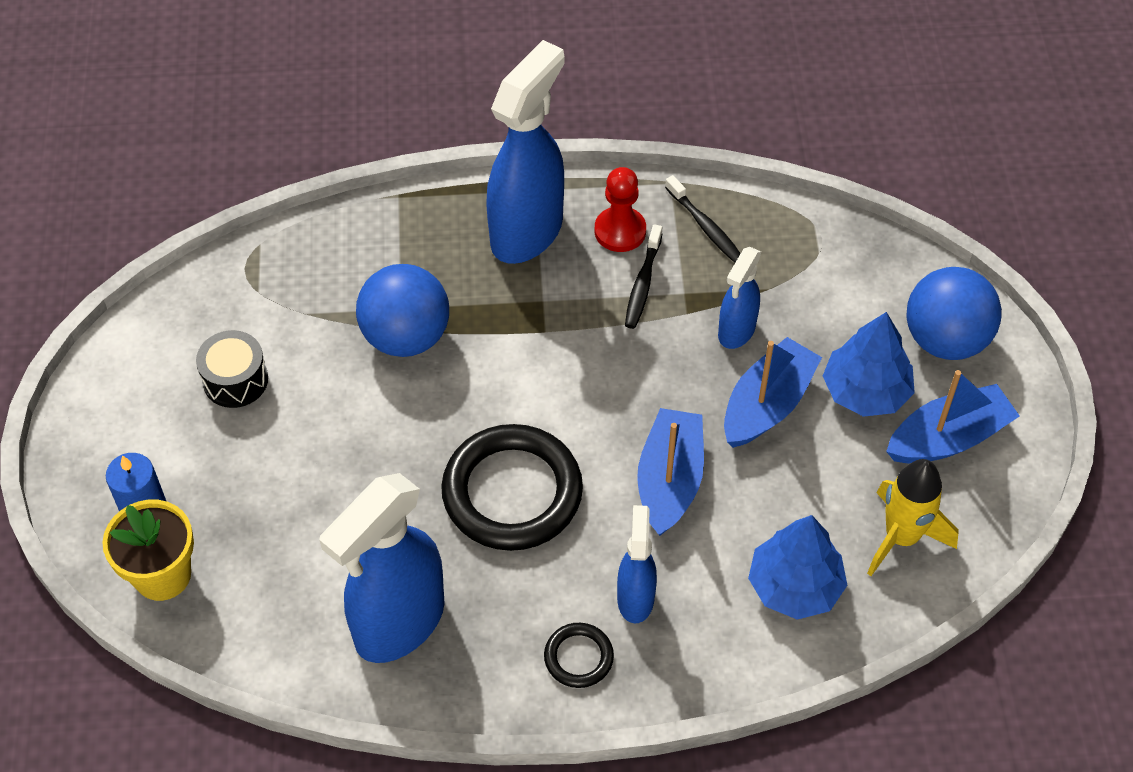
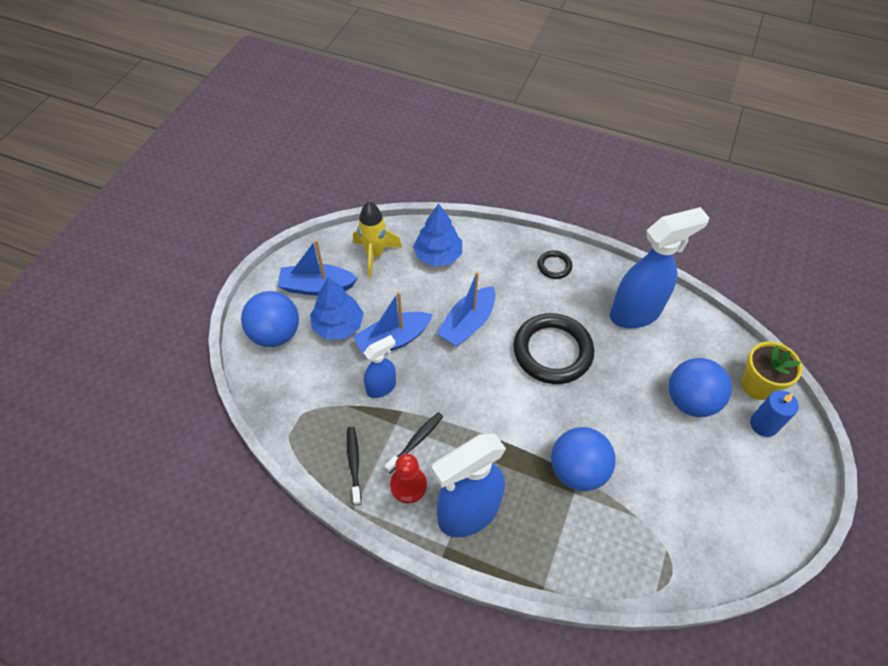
camera: 155 degrees left, 0 degrees up
(235, 380) = (695, 487): black drum -> none
(268, 503) = (690, 401): none -> blue ball
(635, 598) = (515, 279): blue spray bottle -> none

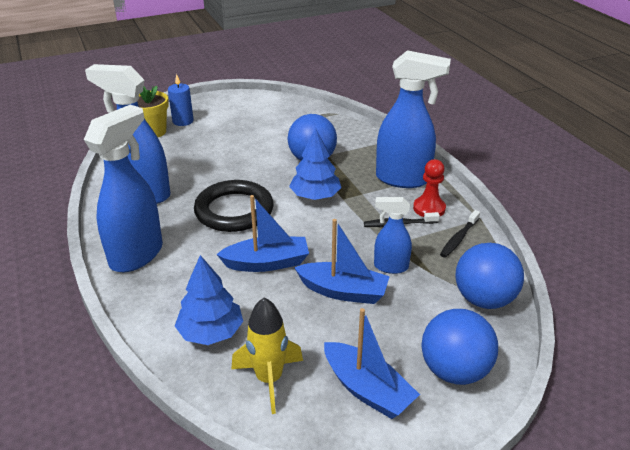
camera: 135 degrees left, 20 degrees down
(338, 325) = (381, 336): blue tree -> blue tree (315, 196)
(554, 266) = (137, 255): black ring -> blue spray bottle
(690, 401) = (199, 146): blue ball -> blue ball (484, 299)

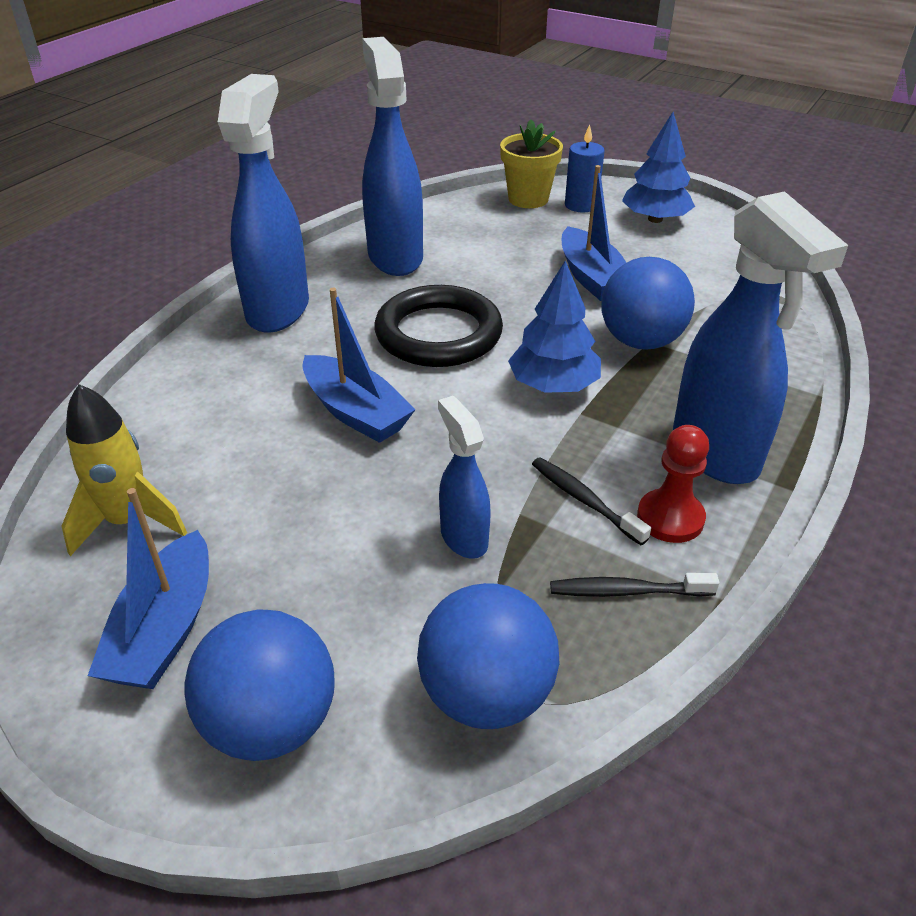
camera: 55 degrees right, 5 degrees up
(137, 255) = (278, 309): blue spray bottle -> blue spray bottle turned 75 degrees counterclockwise
(211, 332) = (183, 431): blue tree -> blue tree (655, 219)
(343, 291) = (358, 511): blue boat -> blue boat (591, 277)

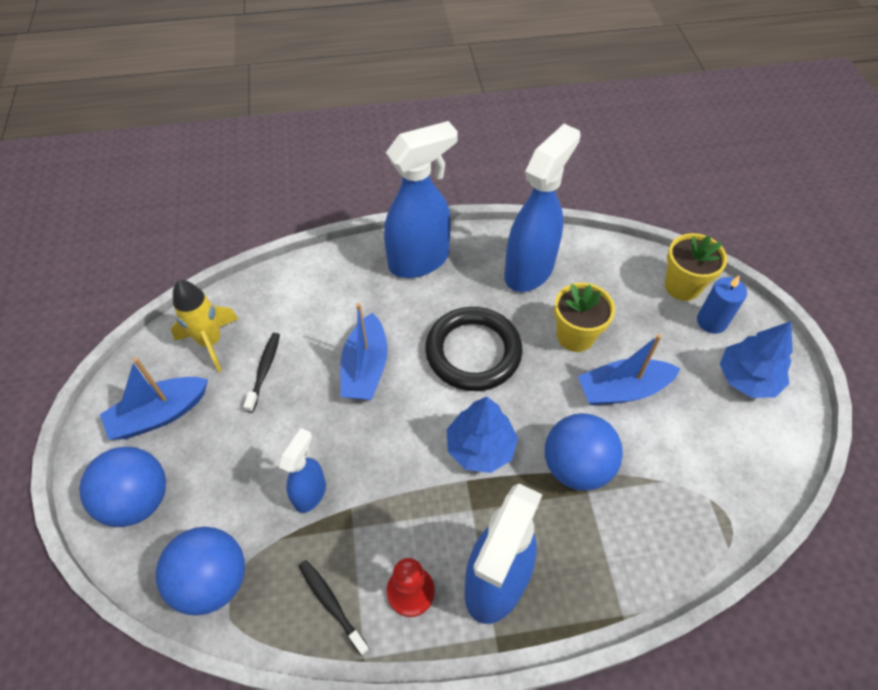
camera: 50 degrees right, 15 degrees up
(503, 271) = (575, 336): none -> yellow flower pot
(584, 500) = (388, 534): black toothbrush -> black toothbrush (264, 370)
(591, 277) = (622, 389): blue boat -> blue boat turned 45 degrees clockwise

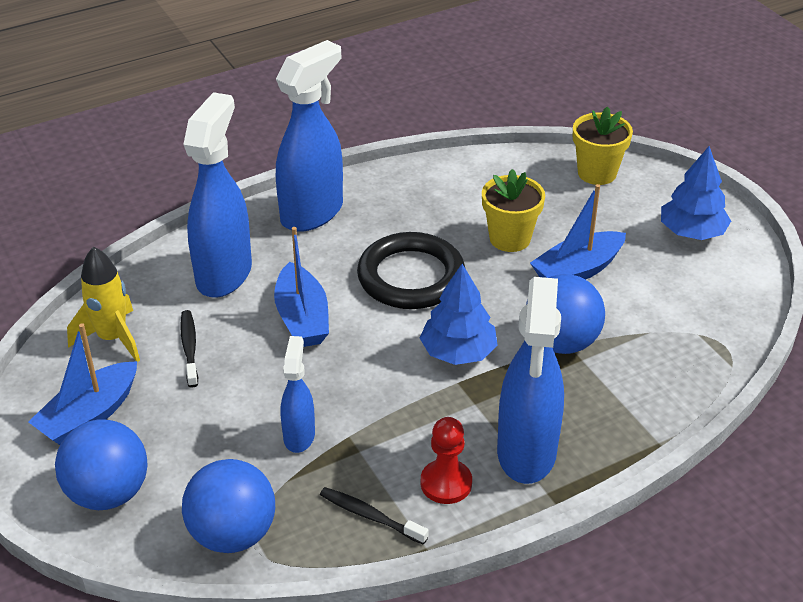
camera: 20 degrees left, 15 degrees down
(529, 270) = (435, 195): blue spray bottle -> blue spray bottle (224, 274)
(711, 321) = (638, 195): blue candle -> none

